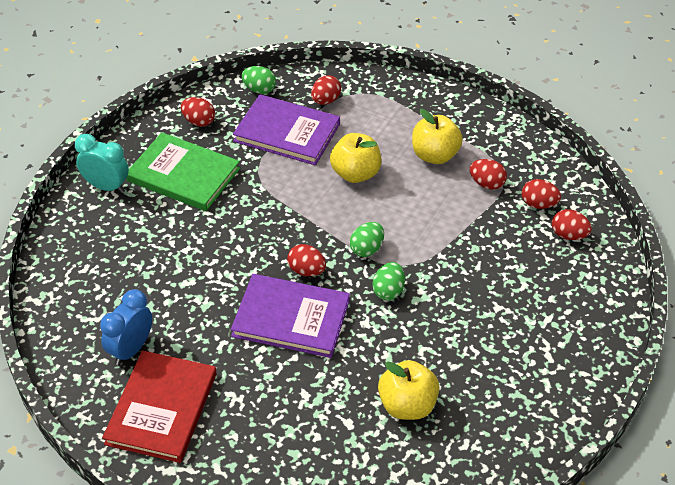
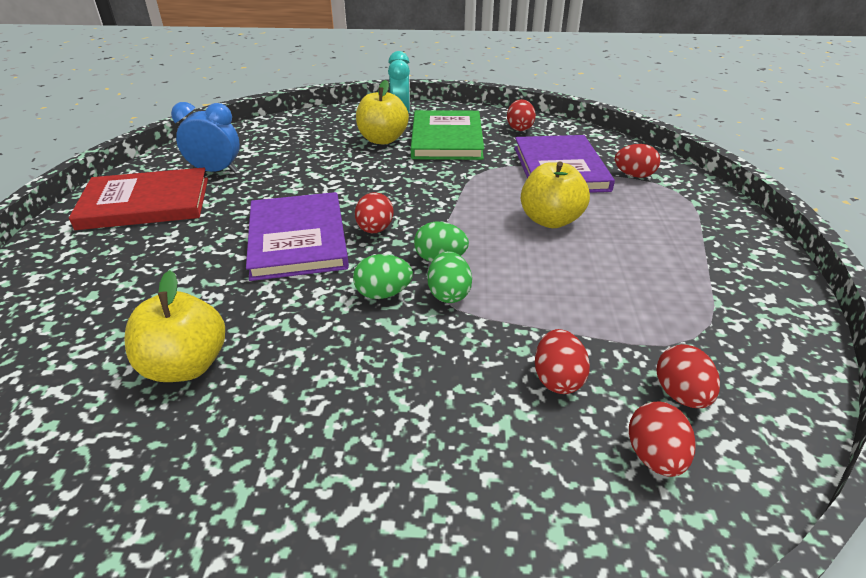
camera: 65 degrees right, 10 degrees down
(259, 90) = (598, 141): green egg -> green egg (449, 294)
(434, 155) = (650, 266): yellow apple -> yellow apple (382, 140)
(486, 184) = (656, 325): red egg -> red egg (557, 379)

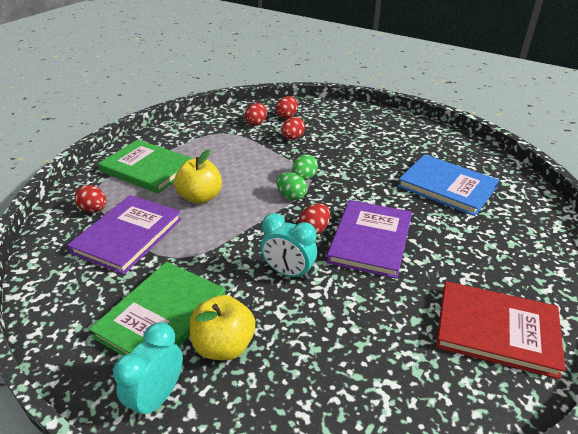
camera: 150 degrees left, 0 degrees up
(186, 366) = (447, 187): yellow apple -> blue book
(216, 171) = (426, 359): blue clock -> none
(371, 187) = (288, 272): none -> turquoise clock
(383, 294) = (337, 188): green egg -> none
(519, 128) = (75, 303): red egg -> none
(674, 231) = (147, 169): none -> green book

